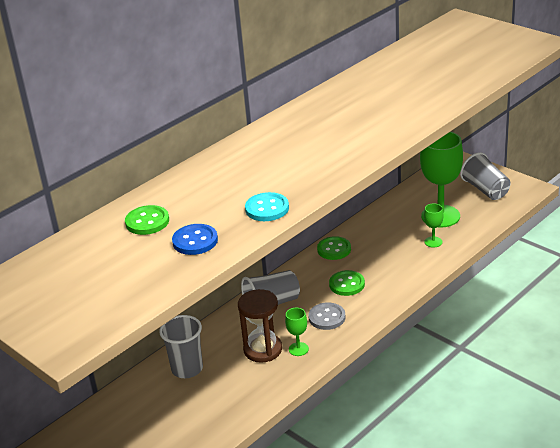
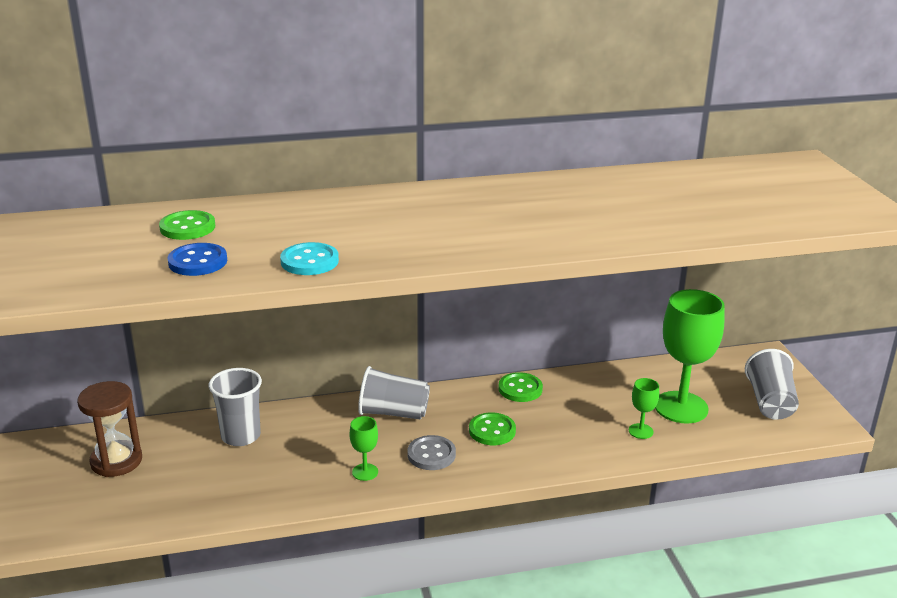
camera: 30 degrees right, 5 degrees down
(263, 350) = (330, 454): brown hourglass -> brown hourglass (116, 461)

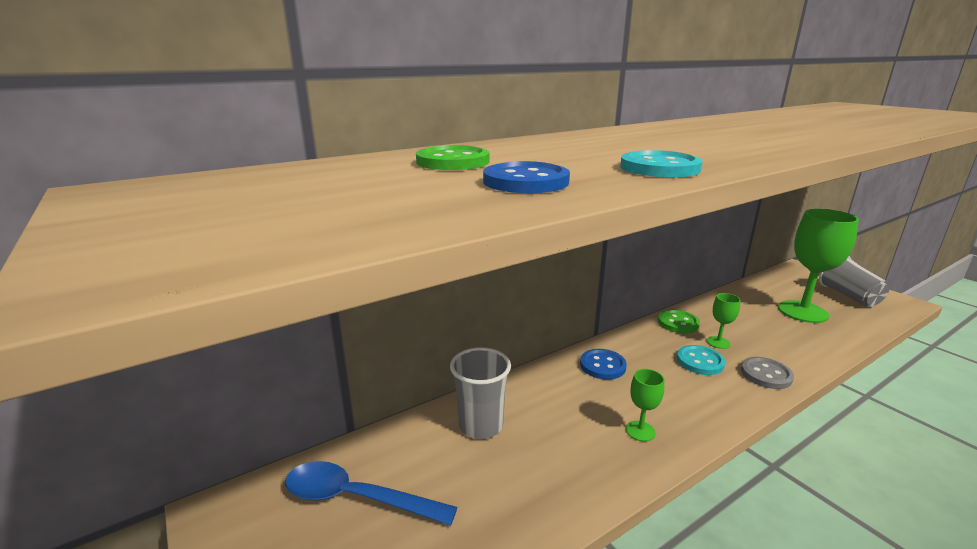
camera: 20 degrees left, 5 degrees down
(116, 461) = (356, 498): brown hourglass -> blue spoon
(393, 413) = (602, 366): grey cup -> blue button
(431, 454) = (678, 396): grey button -> grey button (766, 374)
(492, 431) = (700, 361): green button -> turquoise button
(640, 431) = (803, 335): green goblet -> green goblet (718, 342)

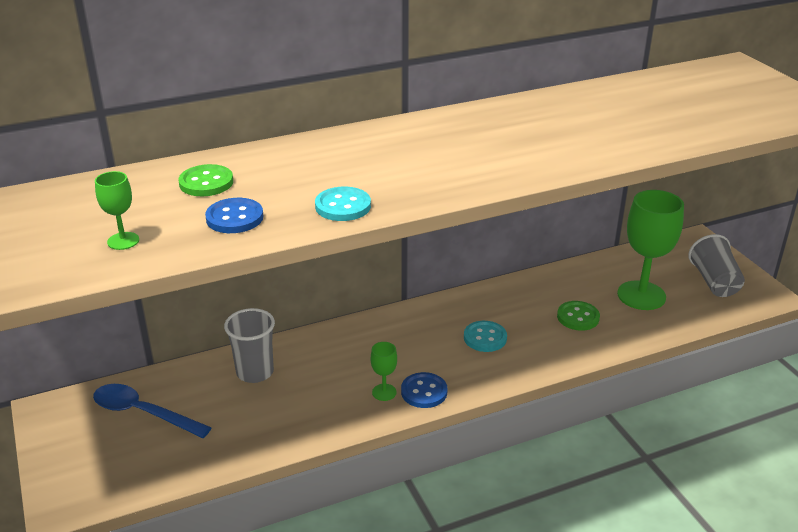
camera: 10 degrees right, 10 degrees up
(602, 366) = (389, 332): blue button -> blue button (424, 392)
(678, 323) = (496, 295): green button -> green button (578, 317)
(718, 342) = (519, 320): green goblet -> green goblet (123, 241)
(766, 374) = (537, 357): grey button -> none

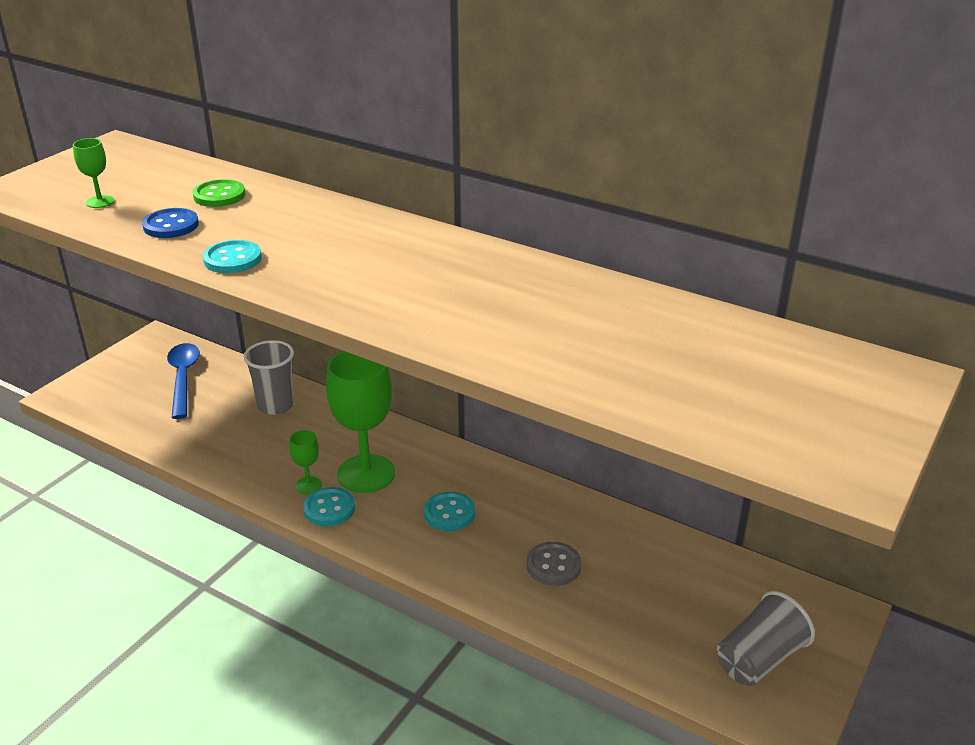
camera: 55 degrees right, 0 degrees up
(424, 392) = (329, 508): blue button -> turquoise button
(578, 317) = (553, 565): green button -> grey button
(641, 295) = (653, 602): green goblet -> green goblet (366, 474)

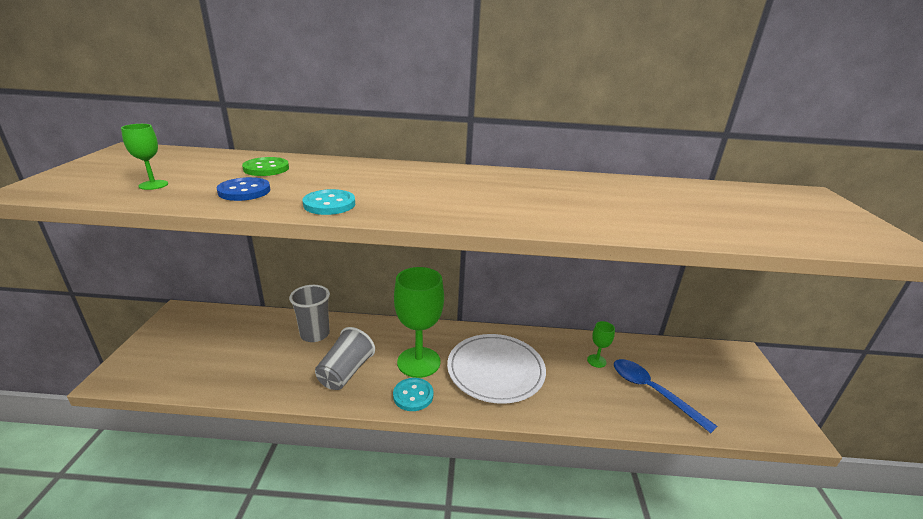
camera: 30 degrees left, 5 degrees down
(183, 378) = (224, 335): blue spoon -> blue spoon (652, 391)
(308, 485) = (384, 383): green goblet -> green goblet (596, 361)
(449, 513) = (495, 370): turquoise button -> white plate
(553, 565) = (586, 382): grey button -> none
(759, 659) = (739, 396): grey cup -> grey cup (345, 372)

